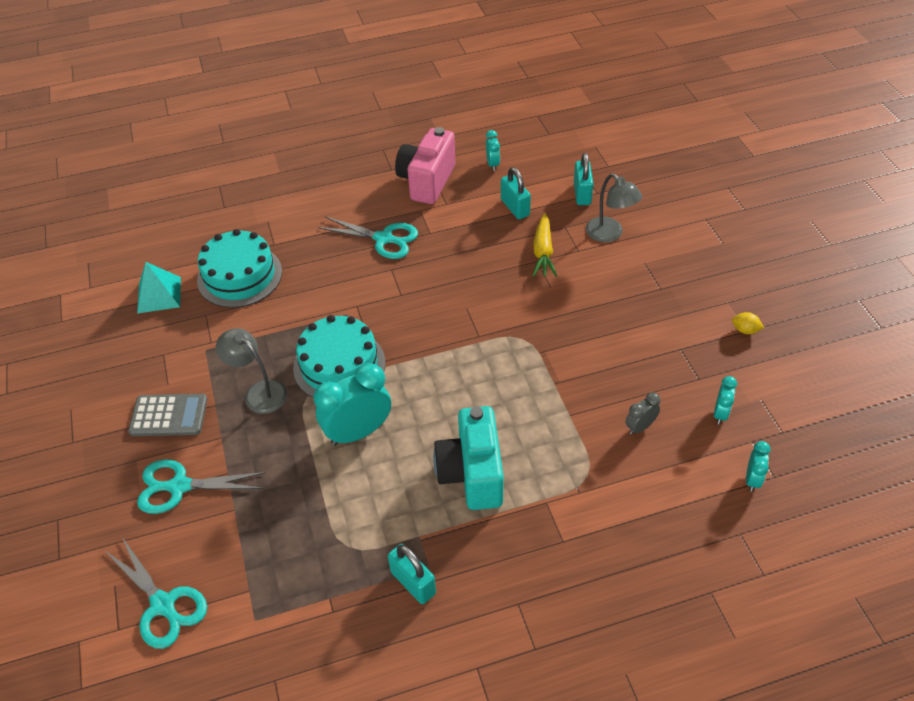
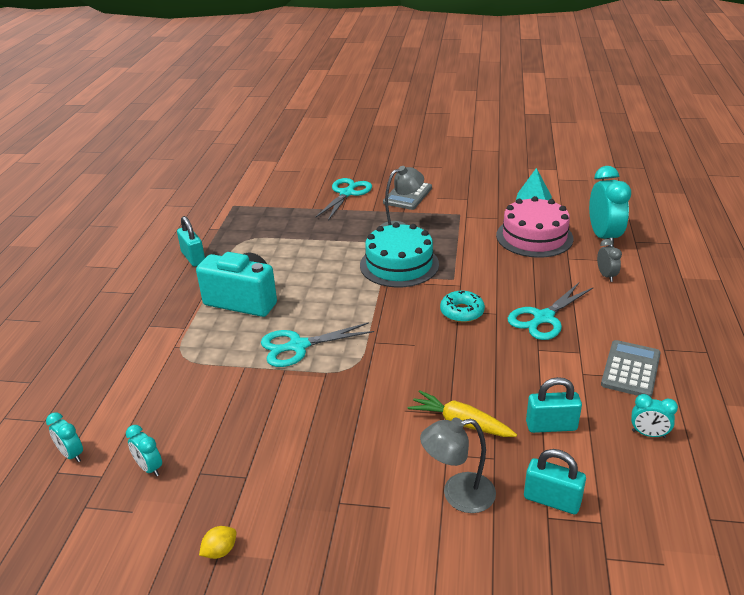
camera: 115 degrees right, 15 degrees down
(163, 605) = (273, 182): turquoise scissors -> turquoise scissors (298, 346)
(239, 276) = (534, 237): turquoise cake -> pink cake
(358, 432) = (328, 260): turquoise clock -> turquoise clock (604, 237)
(401, 291) = (462, 312): none -> turquoise donut
(413, 583) = (193, 258): turquoise padlock -> turquoise padlock turned 75 degrees clockwise
(427, 181) = (630, 369): pink camera -> grey calculator
(640, 427) = (192, 404): grey clock -> grey clock (606, 276)

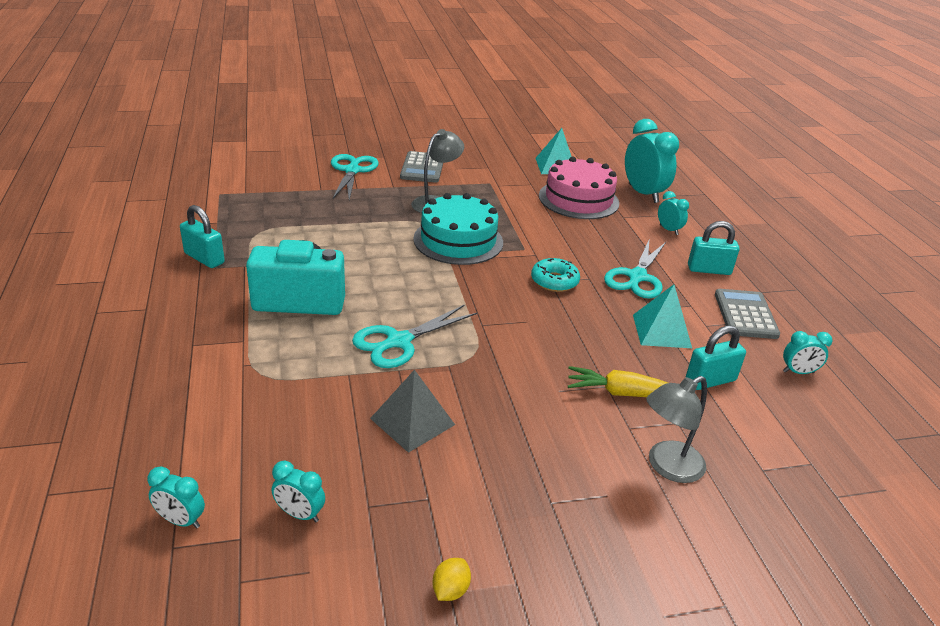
camera: 25 degrees left, 0 degrees up
(270, 413) = (412, 421): none -> grey pyramid
(534, 372) = (661, 331): none -> turquoise pyramid
(552, 500) = (756, 452): turquoise padlock -> turquoise padlock (709, 270)
(606, 276) = (668, 230): grey clock -> turquoise clock

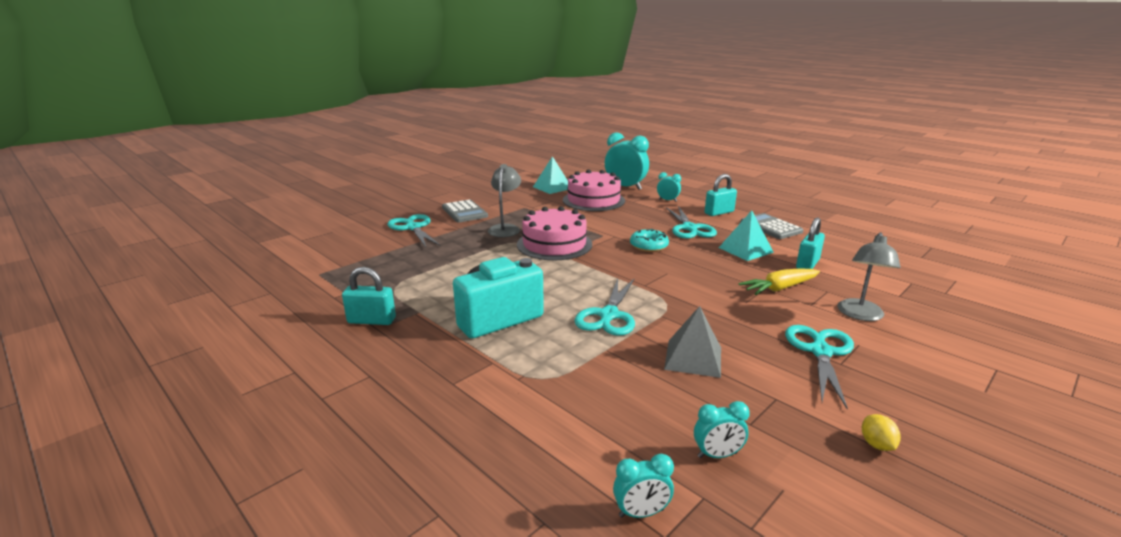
camera: 30 degrees left, 10 degrees down
(458, 240) = (554, 244): turquoise cake -> pink cake
(549, 480) = (820, 352): none -> turquoise scissors
(798, 372) = (837, 244): turquoise clock -> none

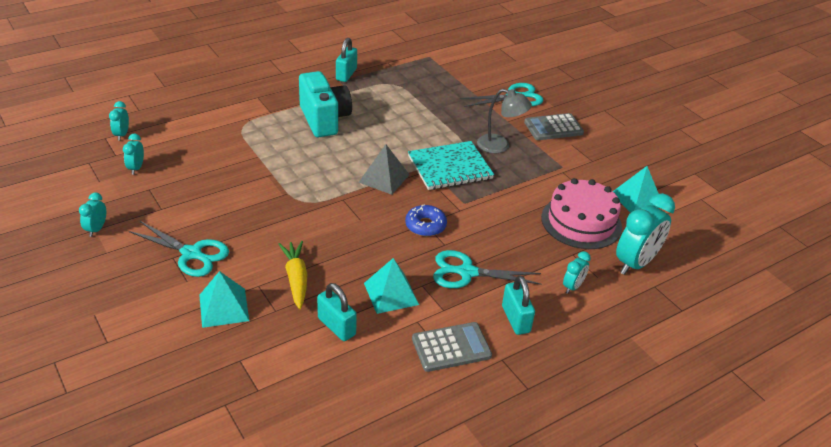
camera: 100 degrees right, 15 degrees up
(554, 244) = (450, 168): pink cake -> turquoise notebook
(608, 315) = (301, 167): turquoise scissors -> none
(649, 246) = (425, 225): turquoise donut -> blue donut
(693, 358) = (224, 189): grey pyramid -> grey pyramid (384, 178)
(860, 315) = (224, 307): grey lamp -> turquoise pyramid
(876, 445) = (96, 229): yellow lemon -> turquoise clock

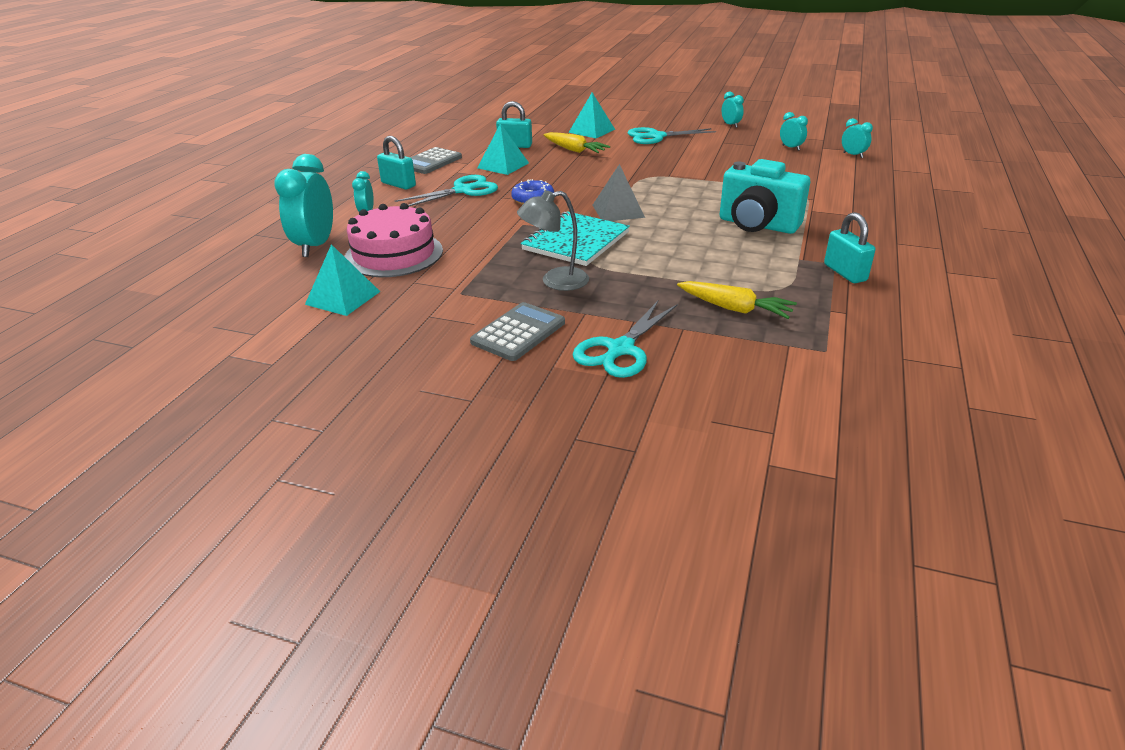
camera: 145 degrees right, 5 degrees down
(433, 87) = (734, 309): none -> yellow carrot

